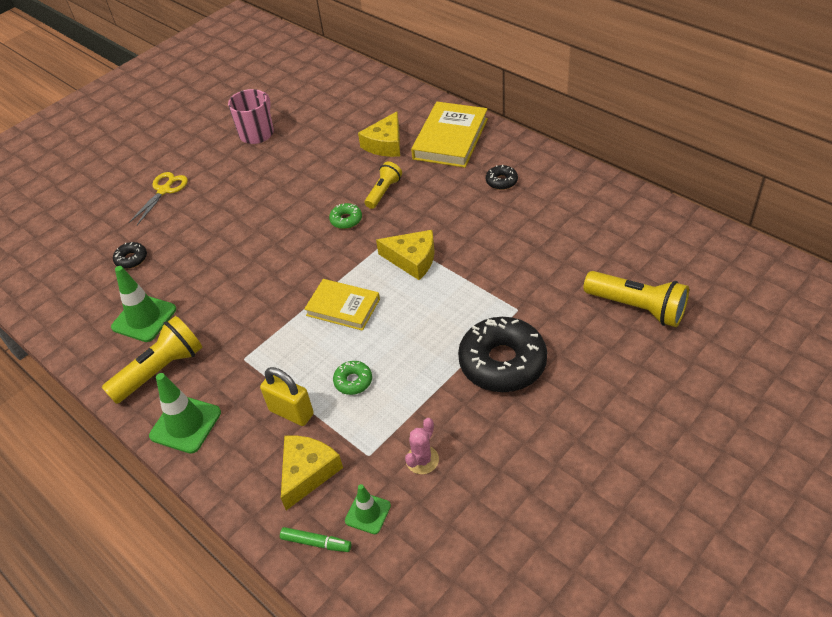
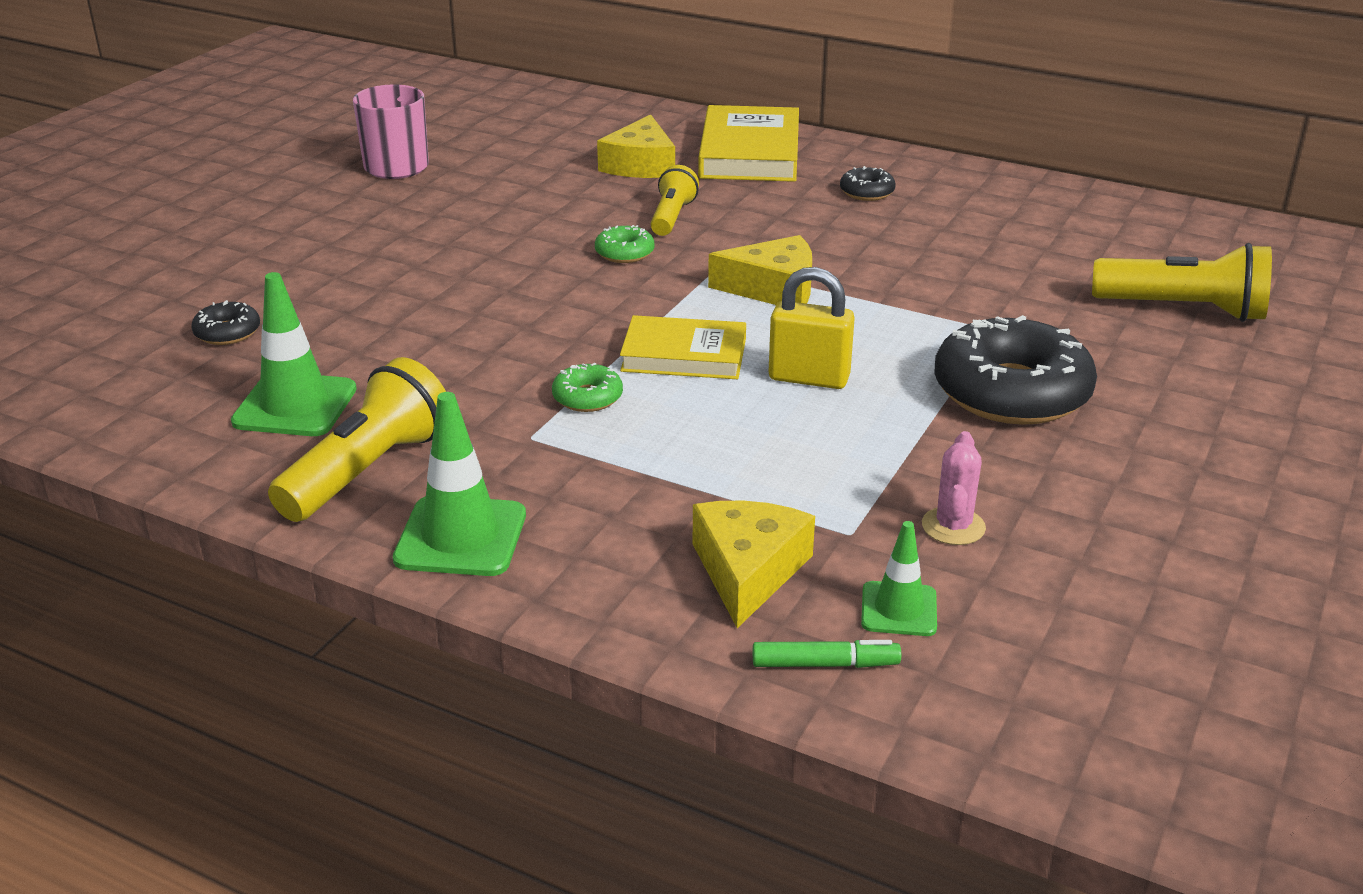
camera: 20 degrees left, 15 degrees down
(164, 190) = (251, 243): yellow scissors -> none
(291, 412) = (667, 495): yellow padlock -> yellow padlock (809, 378)
(353, 381) = (761, 443): green donut -> green donut (587, 397)

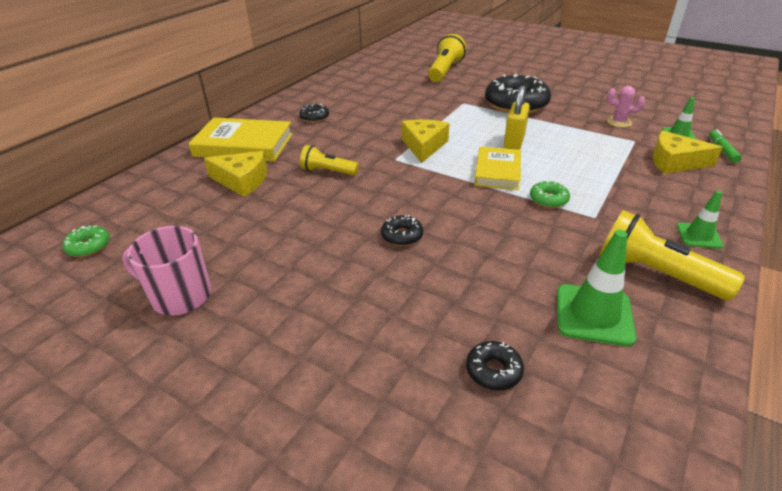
camera: 85 degrees left, 5 degrees up
(461, 537) = (699, 236): green traffic cone -> green traffic cone, size x0.60
(493, 277) = (402, 236): none -> black donut
(624, 253) = (374, 187): green donut -> green donut (89, 246)

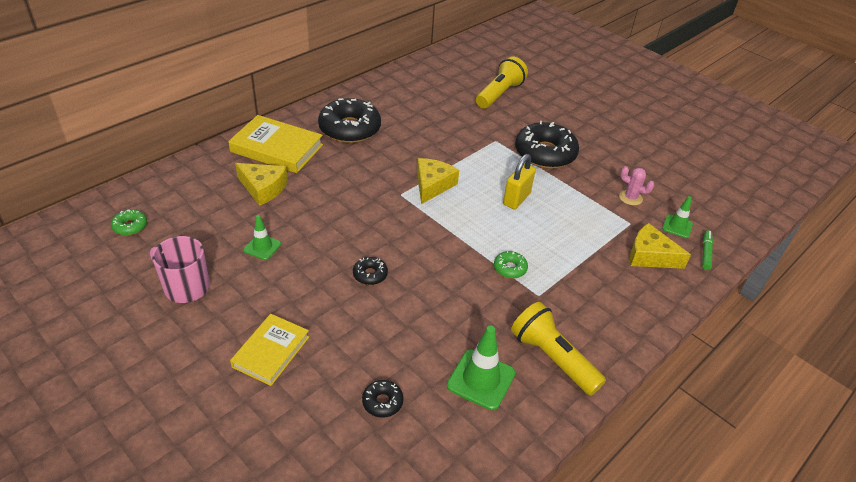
camera: 10 degrees right, 5 degrees up
(314, 117) = (350, 129): black donut -> black donut, size x2.24
(328, 171) = (337, 195): yellow flashlight -> none
(497, 171) = (483, 229): yellow book -> yellow book (271, 352)
(699, 236) = (614, 334): green traffic cone -> green traffic cone (262, 247)

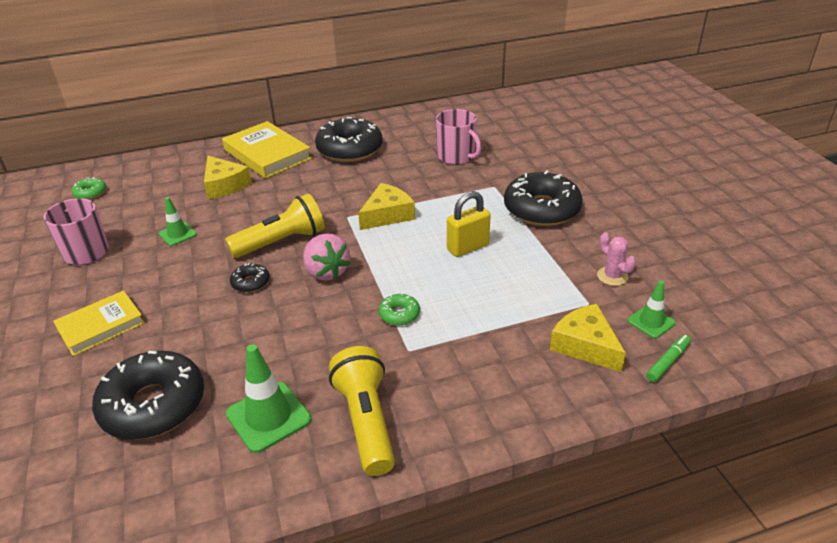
camera: 30 degrees right, 5 degrees down
(382, 402) = (153, 405): black donut -> black donut, size x2.24
(425, 248) = (326, 272): none -> pink strawberry
(446, 119) = (456, 156): none -> pink mug
(499, 94) = (537, 143): yellow flashlight -> yellow flashlight (281, 242)

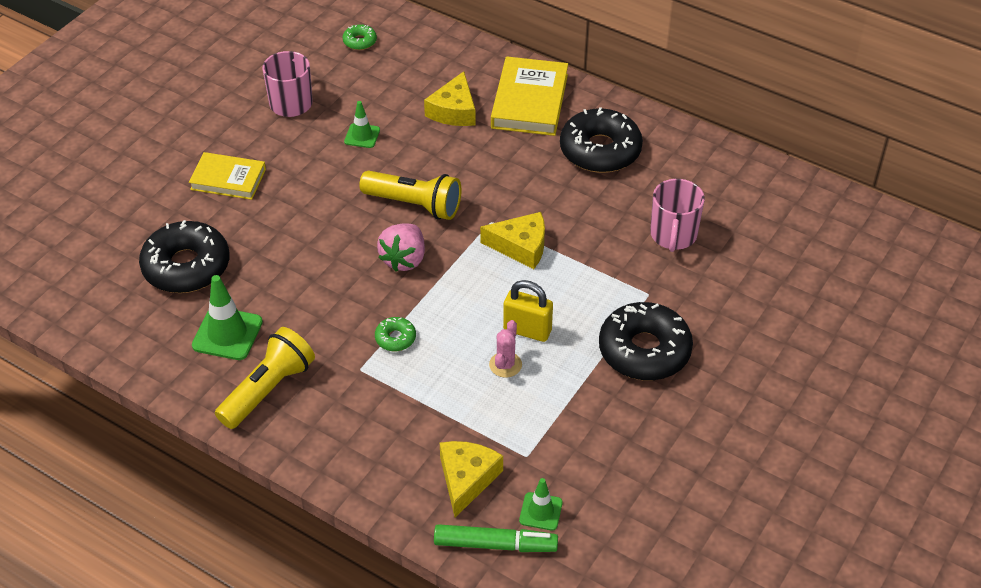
camera: 50 degrees right, 10 degrees up
(250, 283) = (348, 223): black donut -> none
(612, 276) = (583, 455): pink cactus -> pink cactus (505, 365)
(667, 362) = (495, 544): green marker -> green marker, size x1.65

